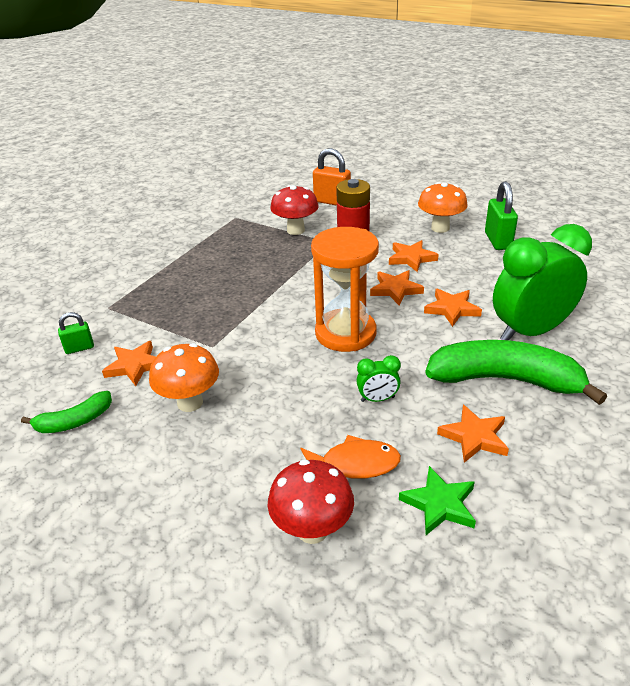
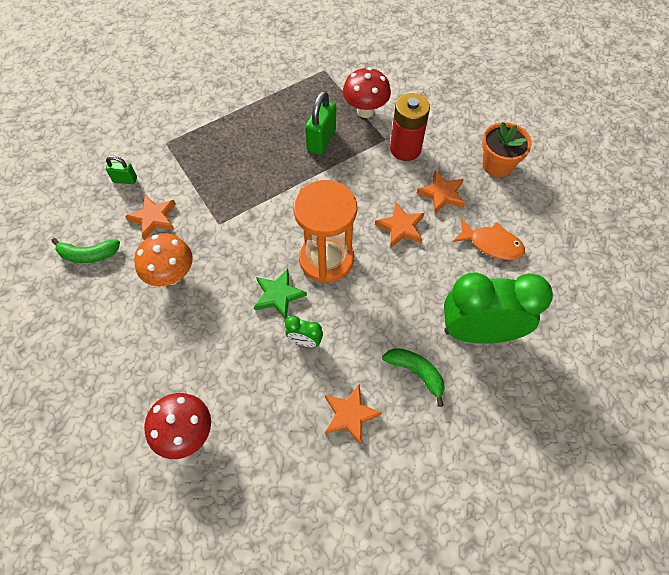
camera: 25 degrees right, 25 degrees up
(332, 202) = (422, 84): orange padlock -> none
(354, 464) = (248, 393): orange fish -> orange fish (491, 244)
(440, 228) = (497, 165): orange mushroom -> orange flower pot
(440, 504) = (282, 459): green star -> green star (278, 295)
(452, 309) = (431, 273): orange star -> none
(498, 241) = (538, 207): green padlock -> green padlock (321, 140)
(505, 380) = (416, 373): green banana -> green banana, size x0.51

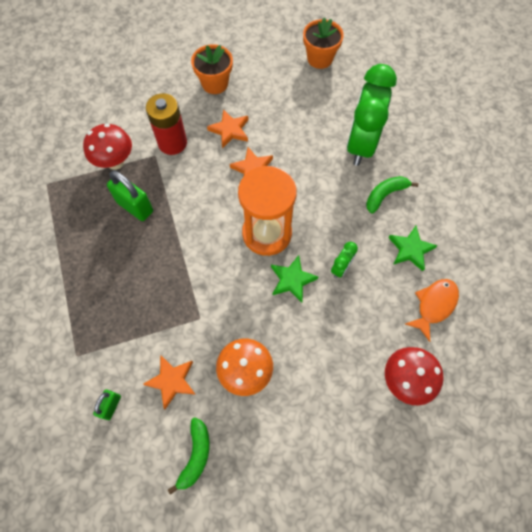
camera: 75 degrees left, 5 degrees up
(350, 415) = (410, 249): orange star -> green star
(491, 244) = (288, 112): orange fish -> orange fish (434, 305)
(588, 260) = (320, 59): none -> orange flower pot

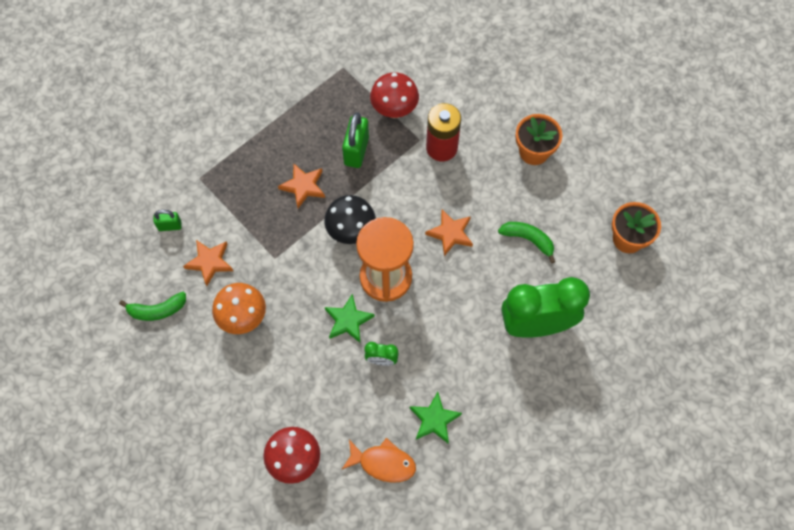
camera: 65 degrees right, 0 degrees up
(209, 243) = (351, 231): none -> black mushroom
(230, 130) = (484, 192): orange star -> orange star (303, 186)
(385, 195) = (486, 372): green banana -> green banana (528, 240)

